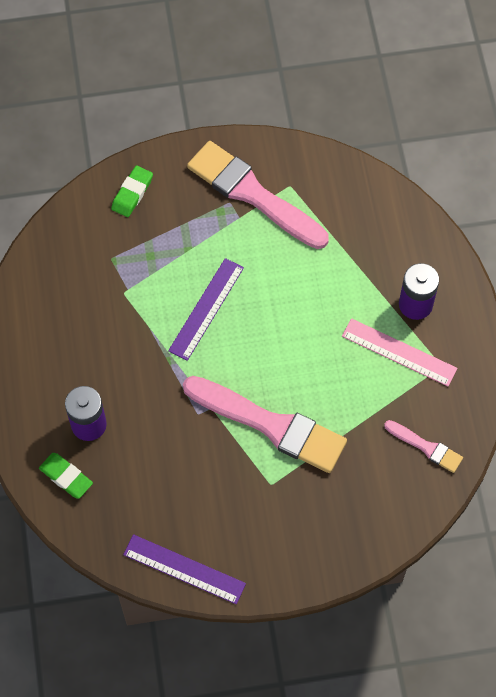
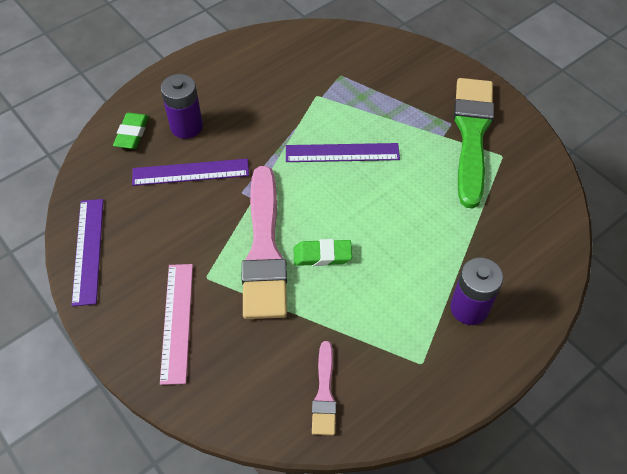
camera: 60 degrees right, 10 degrees down
(132, 193) = (406, 62): green eraser -> green eraser (322, 255)
(148, 446) = (190, 172): none -> purple ruler
(253, 194) = (472, 135): pink brush -> green brush
(399, 352) = (409, 318): pink ruler -> pink ruler (177, 321)

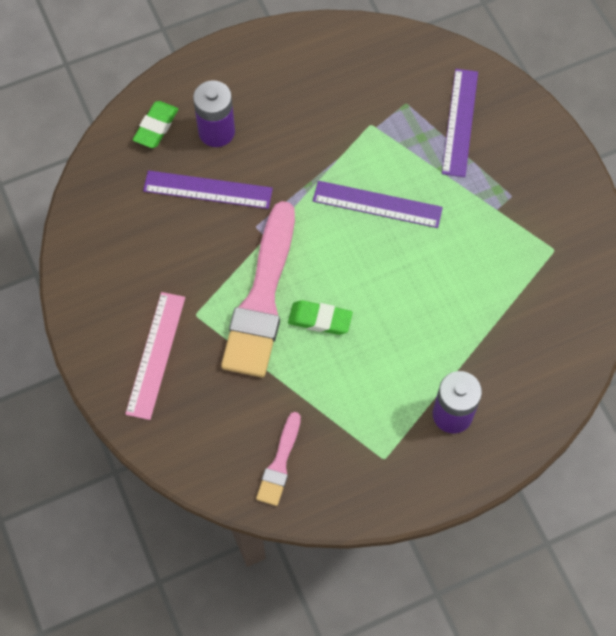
camera: 15 degrees right, 10 degrees up
(88, 250) = (84, 256): purple ruler -> purple ruler (460, 122)
(472, 135) = (529, 216): green brush -> none

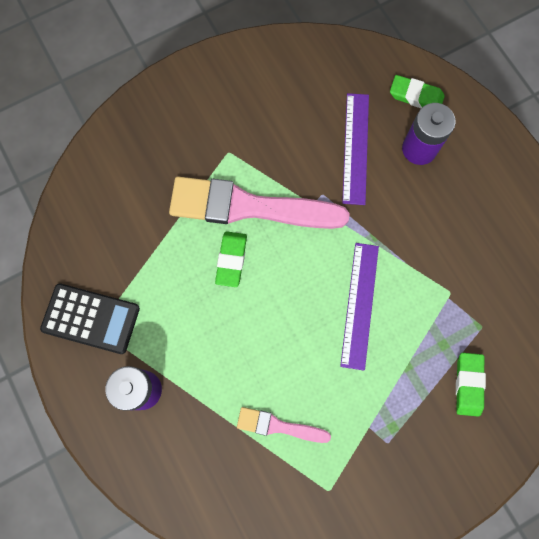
camera: 85 degrees right, 10 degrees up
(156, 355) = (188, 124): pink ruler -> none
(280, 463) = (91, 237): pink brush -> pink brush (278, 426)
(373, 465) = (91, 319): none -> black calculator
(460, 122) = (468, 384): purple ruler -> green eraser

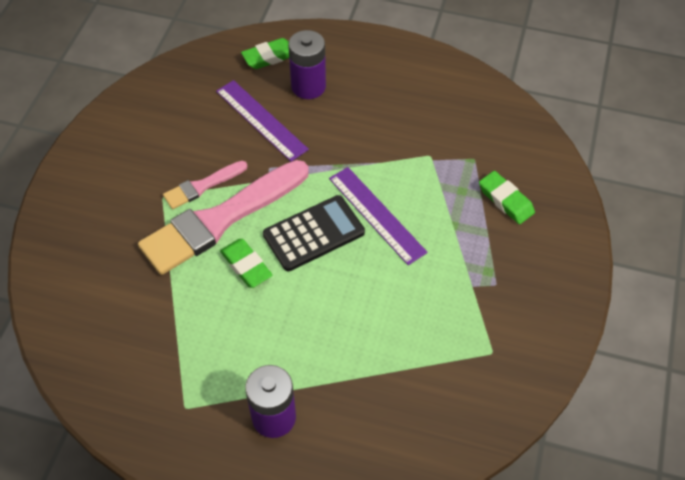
camera: 45 degrees left, 20 degrees down
(91, 319) = (171, 406): black calculator -> black calculator (314, 234)
(278, 426) = (408, 344): pink brush -> pink brush (202, 186)

